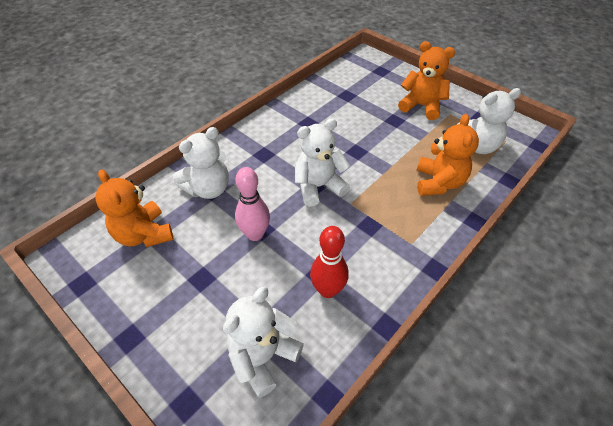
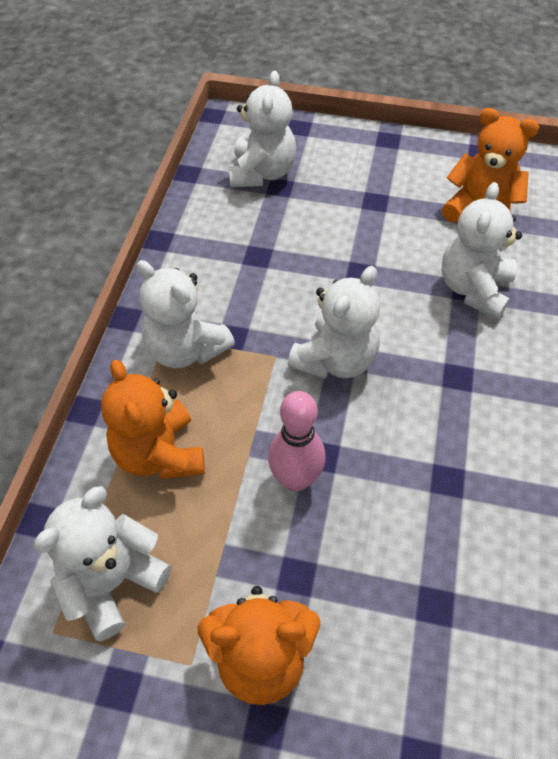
camera: 150 degrees right, 5 degrees up
(255, 234) = (362, 263): pink bowling pin -> pink bowling pin (295, 479)
(328, 290) = (238, 245): red bowling pin -> none
(402, 229) = (185, 349): none -> white teddy bear

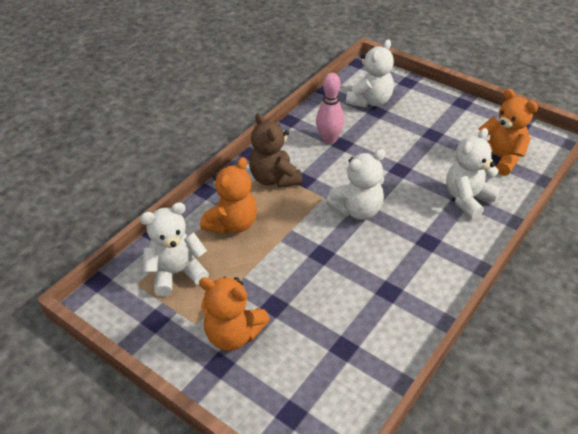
camera: 25 degrees right, 10 degrees down
(159, 454) = (232, 224): orange teddy bear -> orange teddy bear turned 150 degrees counterclockwise
(185, 349) = (274, 178): white teddy bear -> brown teddy bear
(295, 479) = (300, 260): pink bowling pin -> pink bowling pin (329, 139)

